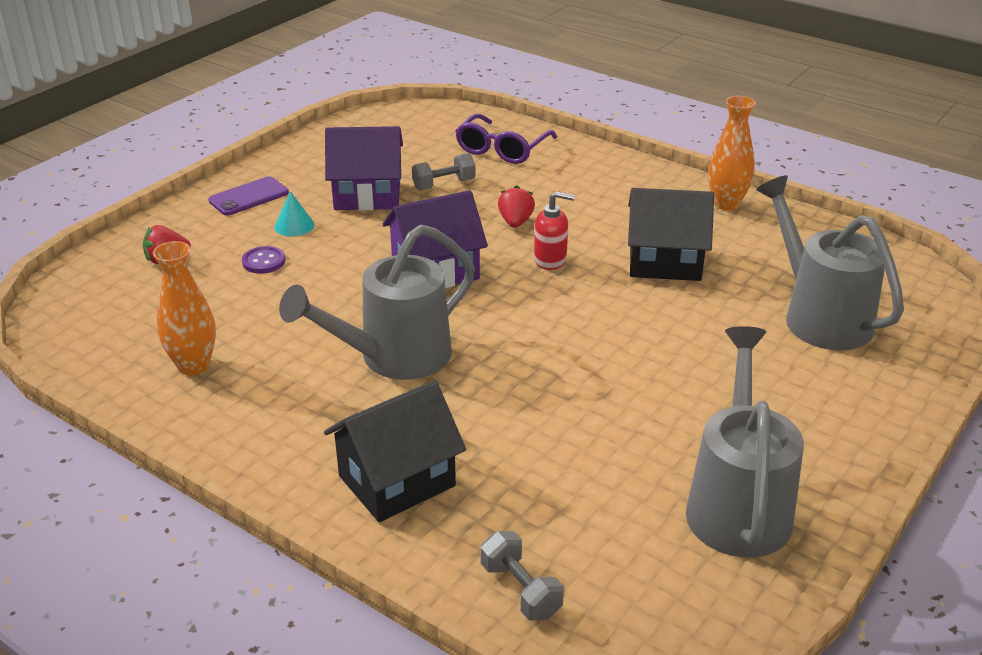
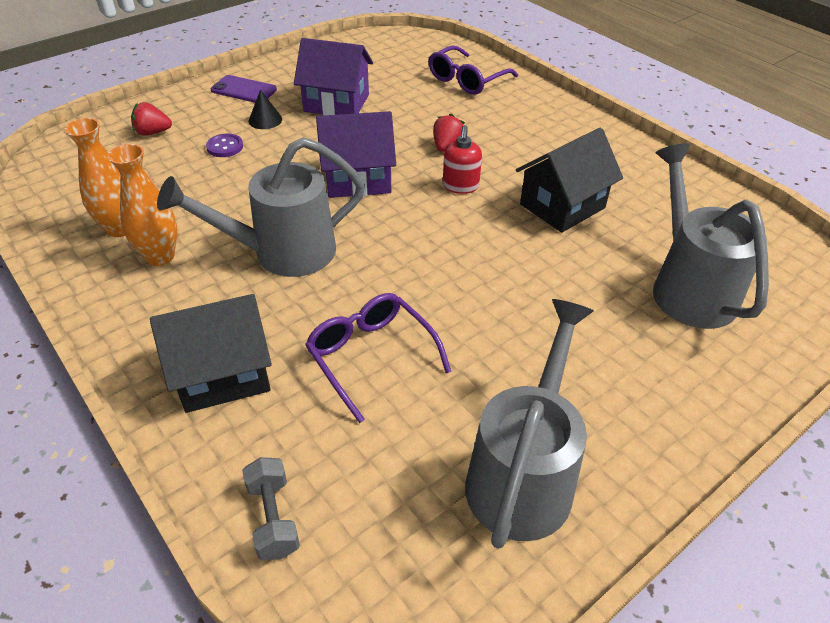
camera: 15 degrees right, 10 degrees up
(249, 197) = (244, 90): purple phone -> purple phone turned 45 degrees clockwise
(294, 226) = (265, 120): turquoise cone -> black cone
(444, 184) = (403, 103): grey dumbbell -> none
(541, 435) = (371, 356): none -> purple glasses
(550, 260) = (460, 186): red soap dispenser -> red soap dispenser turned 75 degrees clockwise
(665, 262) = (562, 206): black house -> black house turned 60 degrees counterclockwise
(726, 204) = (643, 160): orange vase -> orange vase (160, 256)

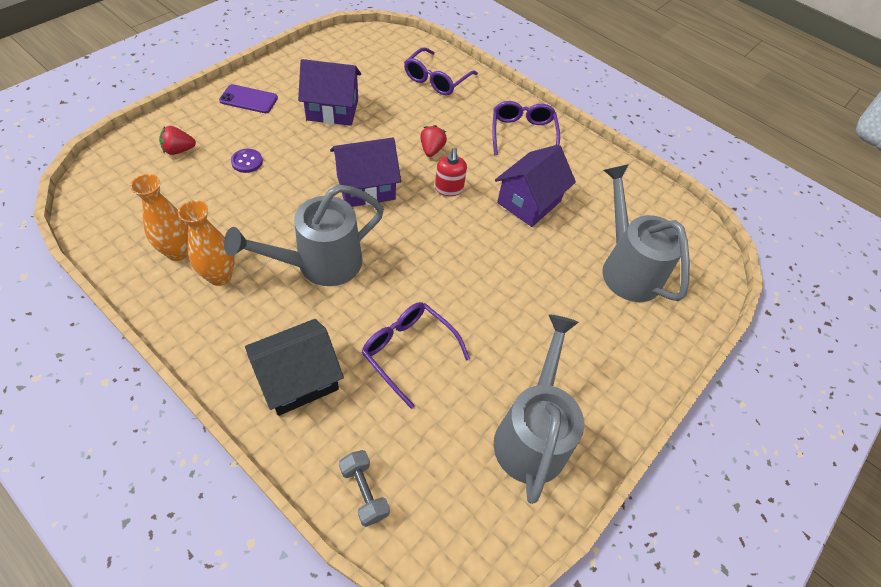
camera: 15 degrees left, 10 degrees up
(265, 120) = (275, 131): black cone -> none
(562, 206) = (529, 202): black house -> purple house
(565, 136) = (522, 134): none -> purple glasses

